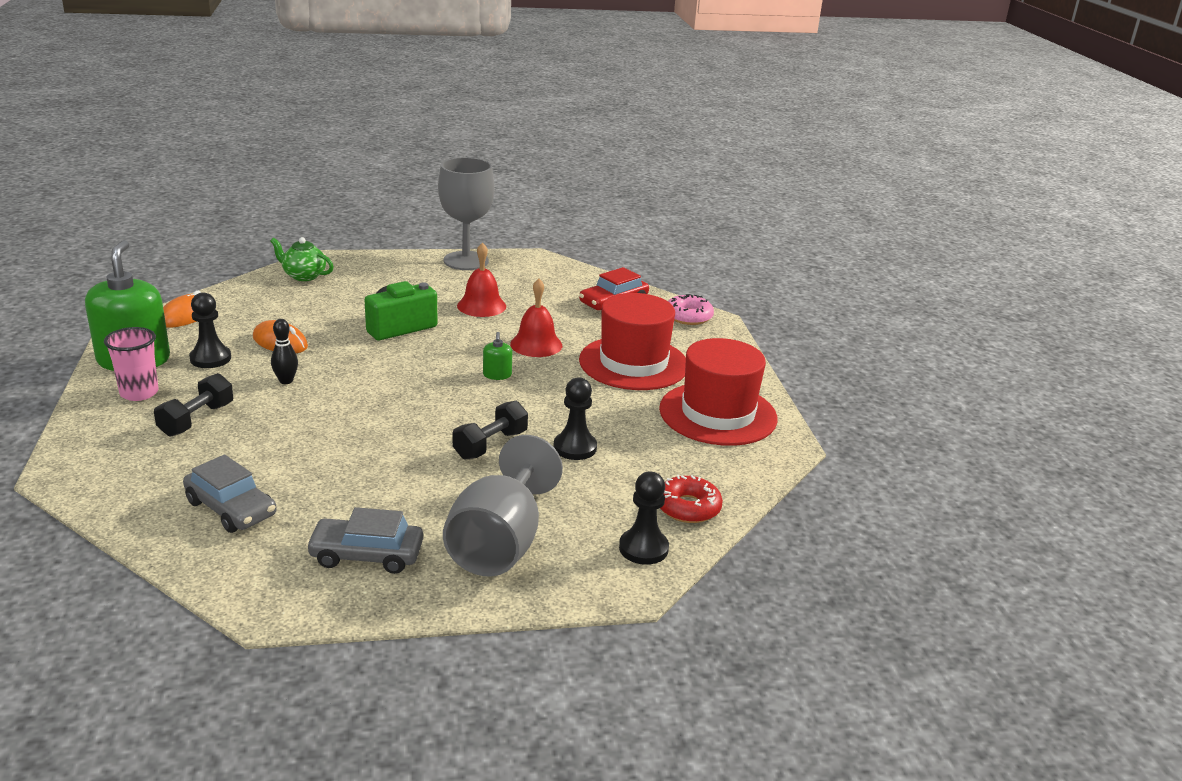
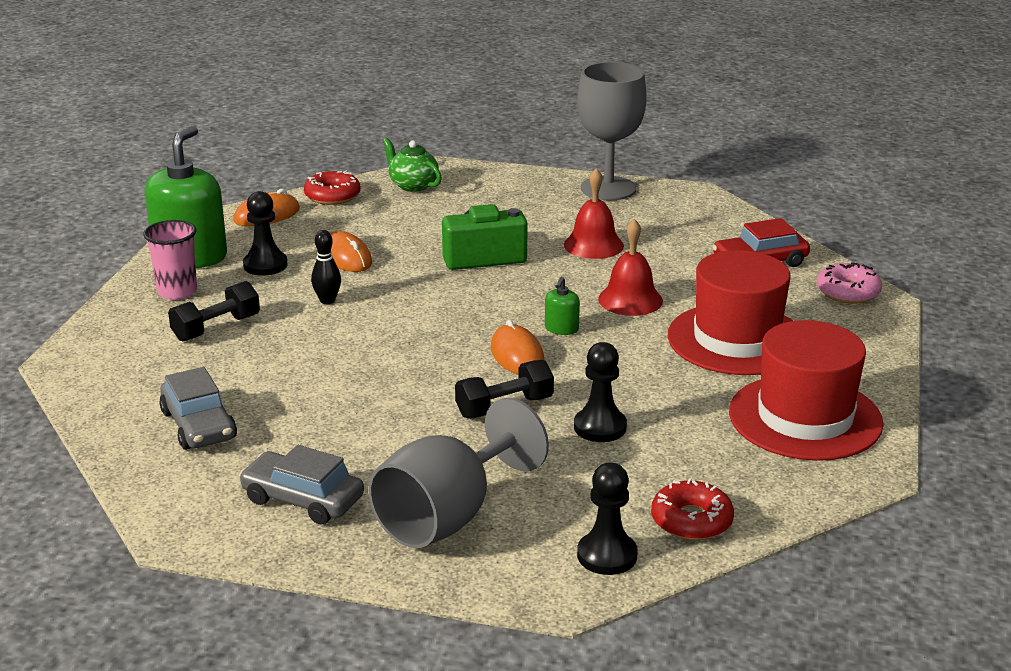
camera: 25 degrees right, 0 degrees up
(237, 292) = (332, 196): none -> red donut
(475, 401) = (517, 355): none -> orange mouse

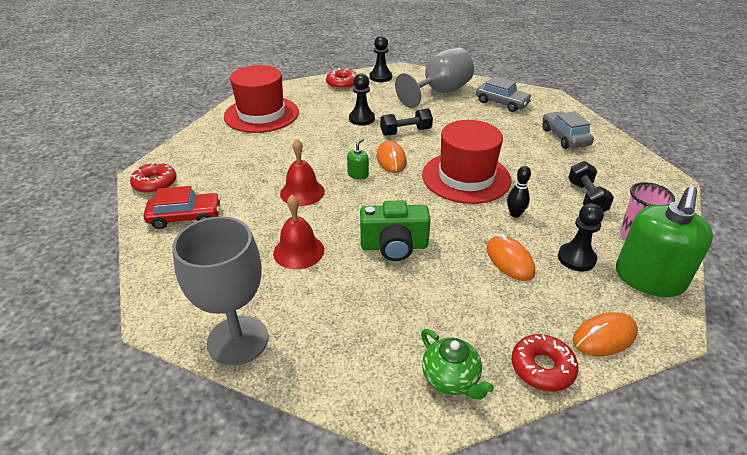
camera: 170 degrees left, 10 degrees up
(216, 328) = (586, 198): black dumbbell -> black dumbbell turned 60 degrees counterclockwise
(737, 339) = (257, 157): red hat -> red hat (466, 177)
(848, 292) = (155, 183): pink donut -> red donut

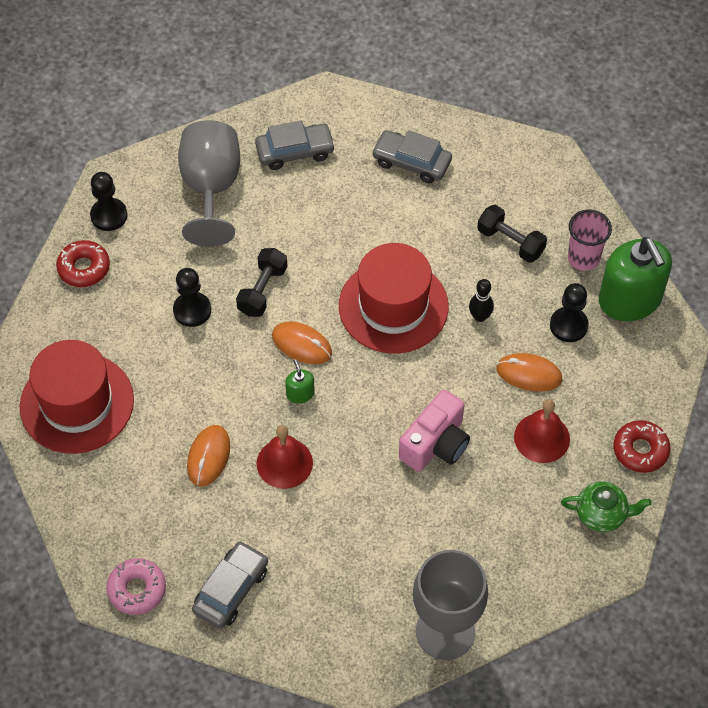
camera: 50 degrees left, 20 degrees up
(155, 183) = (137, 589): red donut -> pink donut
(185, 217) = (231, 589): red car -> grey car
(298, 251) = (374, 523): red bell -> red bell (542, 437)
(394, 246) = (436, 444): green camera -> pink camera
(604, 337) = (650, 386): orange mouse -> orange mouse (208, 457)

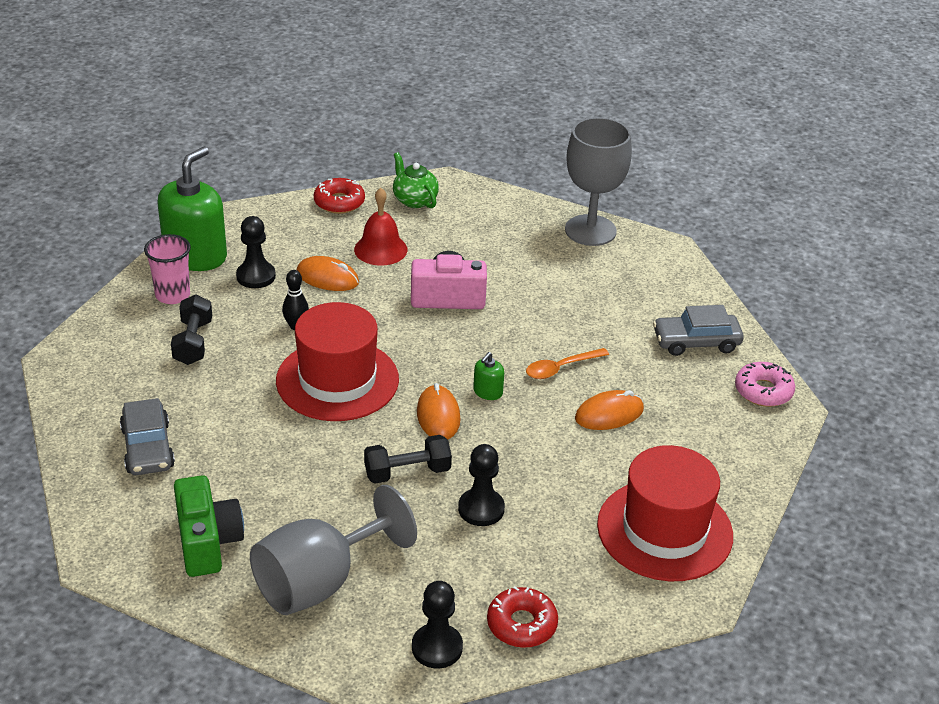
camera: 130 degrees left, 20 degrees down
(284, 463) = (561, 368): red bell -> orange spoon
(295, 151) = (208, 542): grey car -> green camera
(529, 374) = (327, 278): orange mouse -> orange mouse turned 45 degrees counterclockwise

